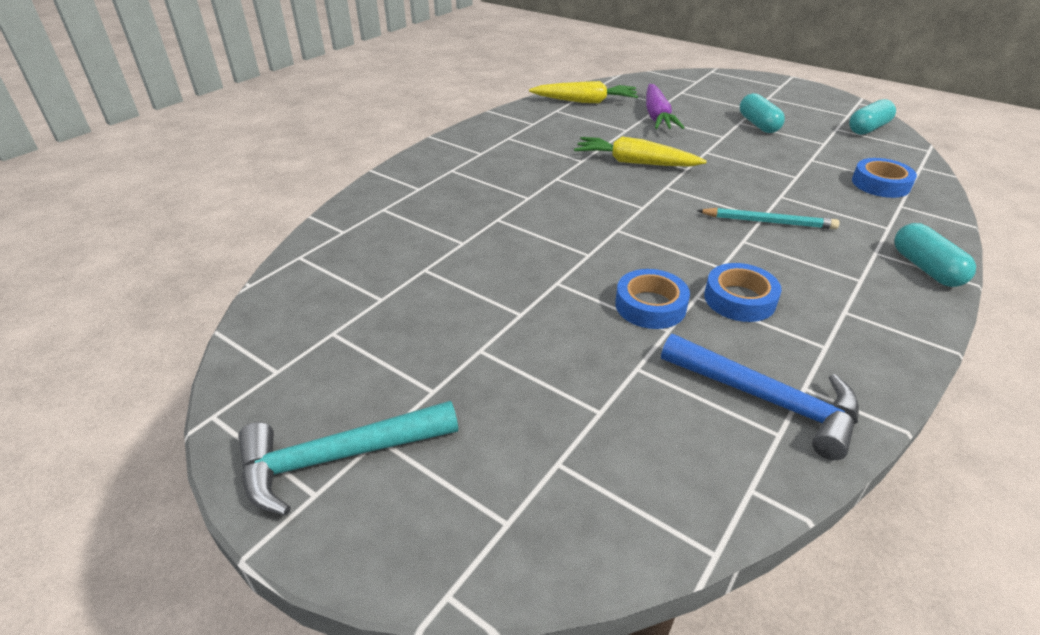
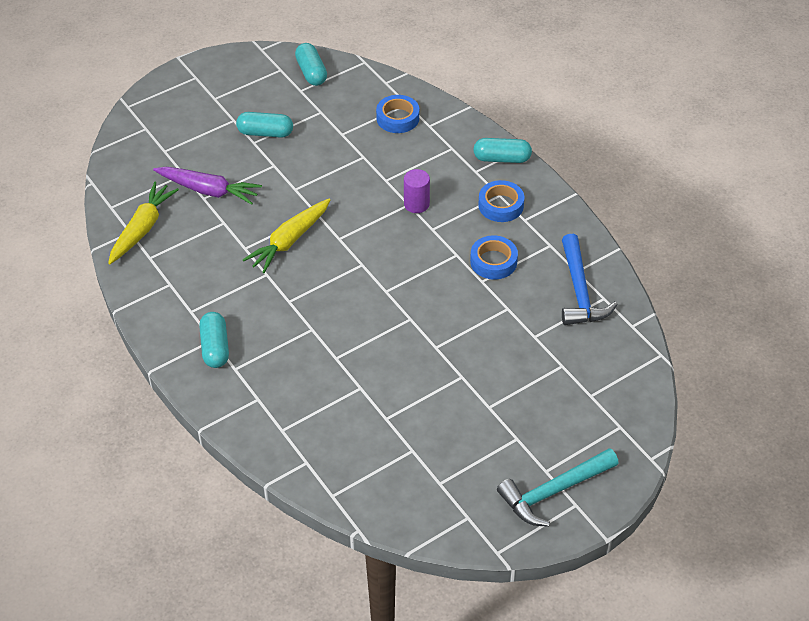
camera: 70 degrees left, 10 degrees up
(338, 458) = (554, 491): turquoise hammer -> turquoise hammer turned 60 degrees clockwise
(471, 156) = (215, 347): none -> turquoise capsule
(650, 305) = (481, 307): blue tape -> blue tape (501, 205)
(767, 400) = (579, 291): blue hammer -> blue hammer turned 120 degrees clockwise
(768, 222) = (416, 204): turquoise pencil -> purple cylinder

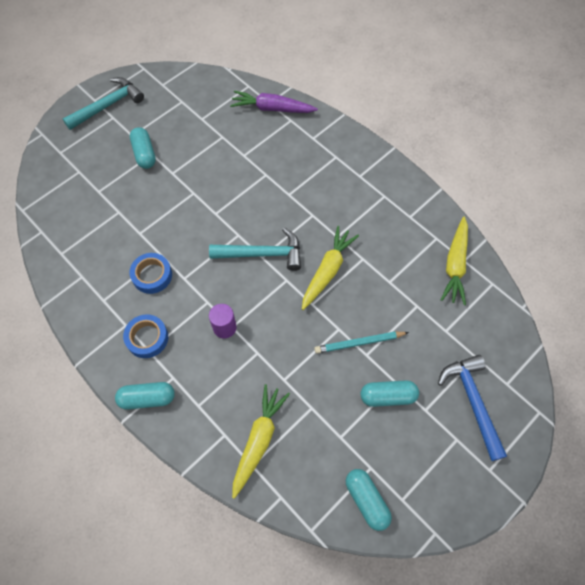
camera: 170 degrees right, 15 degrees up
(208, 190) = (416, 314): purple carrot -> purple carrot (272, 109)
(215, 347) = (355, 170): turquoise capsule -> turquoise capsule (144, 154)
(278, 175) = (359, 343): none -> turquoise pencil
(361, 267) = (262, 254): none -> turquoise hammer
(397, 118) = (258, 440): blue tape -> yellow carrot
(579, 291) = (80, 257): blue hammer -> blue hammer (472, 402)

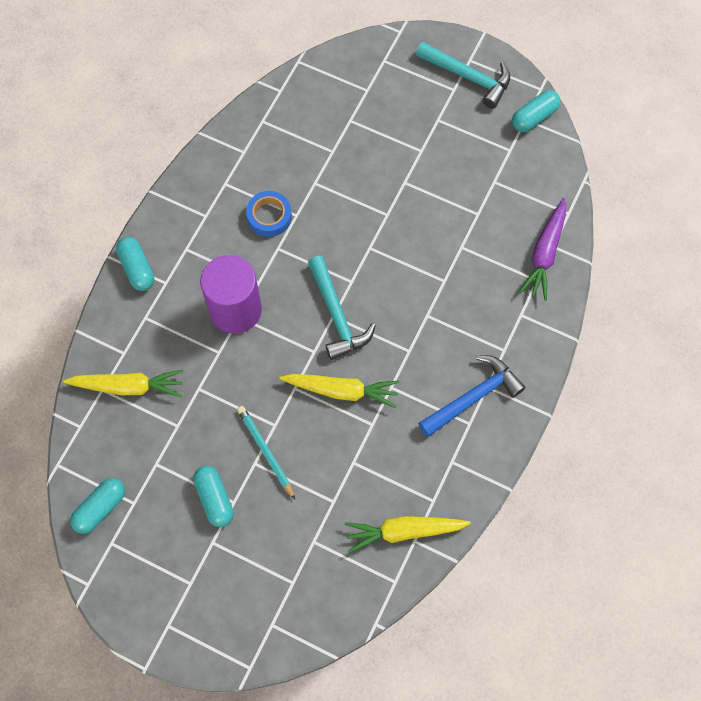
camera: 70 degrees right, 5 degrees up
(144, 154) = (418, 143): turquoise capsule -> turquoise capsule (534, 117)
(147, 338) = (198, 242): blue tape -> none
(224, 327) = (235, 310): purple cylinder -> purple cylinder, size x2.00
(272, 109) = (545, 253): purple carrot -> purple carrot turned 150 degrees counterclockwise
(472, 402) = (238, 591): blue hammer -> blue hammer (473, 397)

